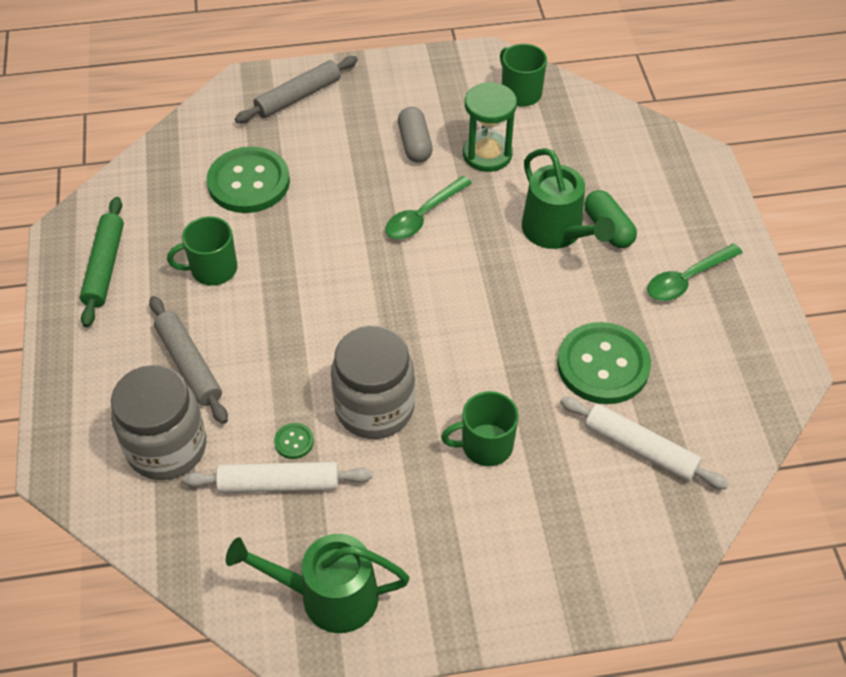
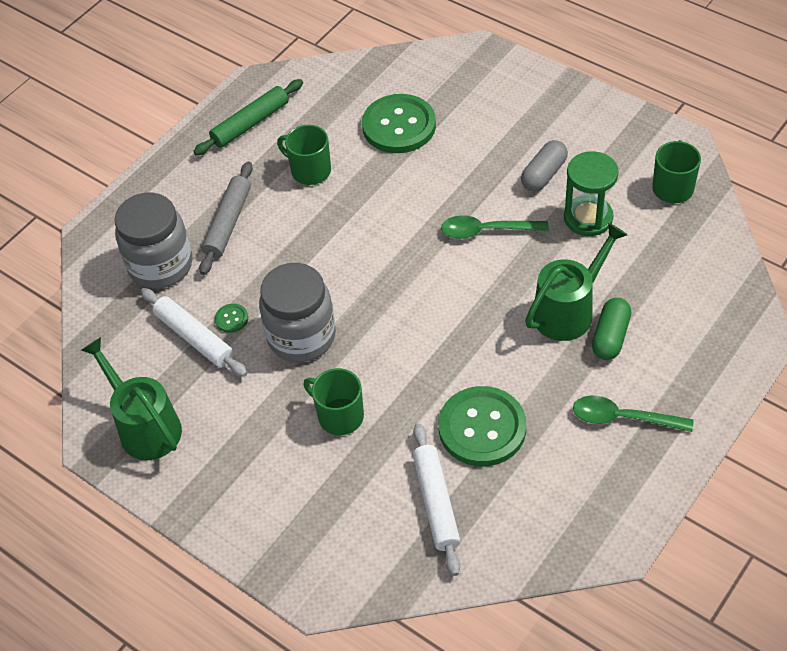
camera: 50 degrees right, 0 degrees up
(298, 97) = (503, 84): grey rolling pin -> none
(556, 231) = (568, 311): green watering can -> green watering can turned 150 degrees counterclockwise

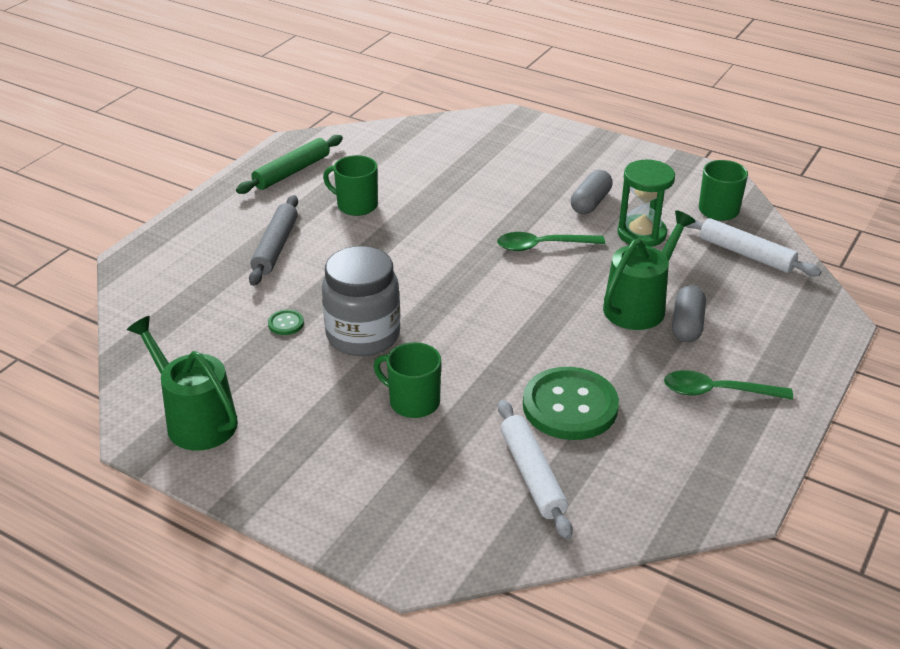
camera: 10 degrees left, 15 degrees down
(160, 265) = (206, 282): grey jar -> none
(194, 337) = (246, 340): white rolling pin -> white rolling pin (746, 254)
(399, 126) = (441, 171): green button -> none
(610, 337) = (687, 325): green capsule -> grey capsule

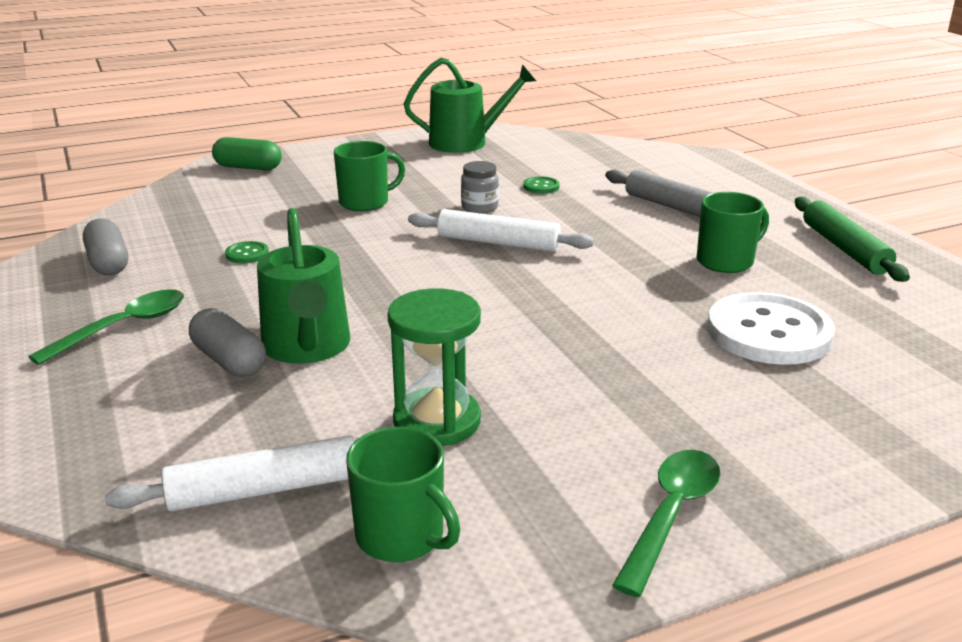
camera: 125 degrees right, 10 degrees down
(363, 335) = (479, 207): grey jar -> grey jar, size x0.47
(405, 538) = (248, 167): none -> green capsule
(439, 172) = (768, 332): none -> white button
(532, 475) = (214, 216): white rolling pin -> white rolling pin (498, 243)
(542, 246) = (504, 336): green spoon -> green spoon (671, 515)
(570, 406) = (247, 254): green button -> green button, size x0.41
(590, 203) = (565, 416): grey capsule -> grey capsule (108, 263)

